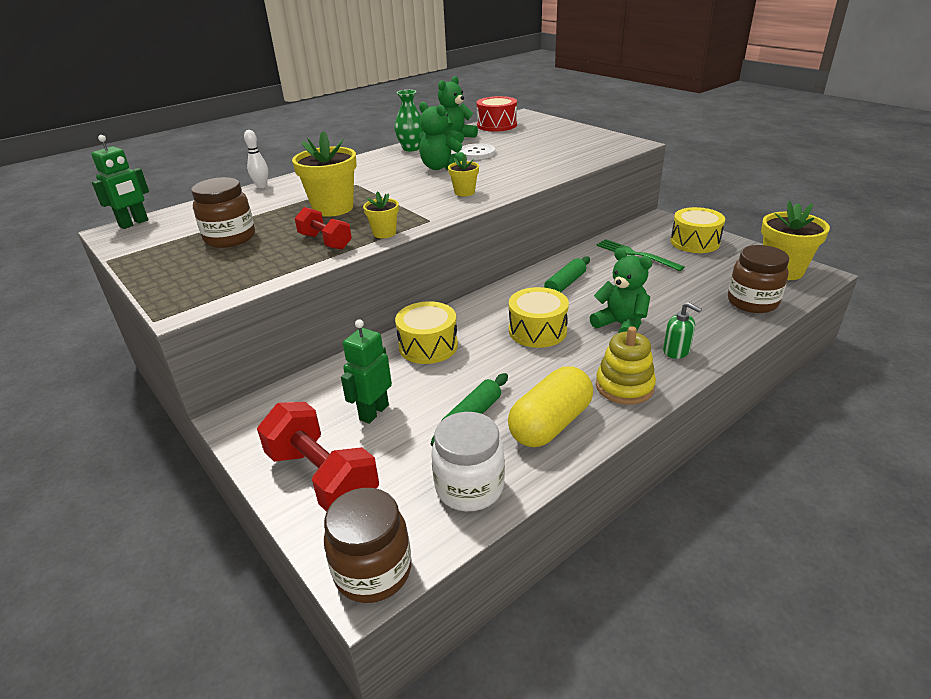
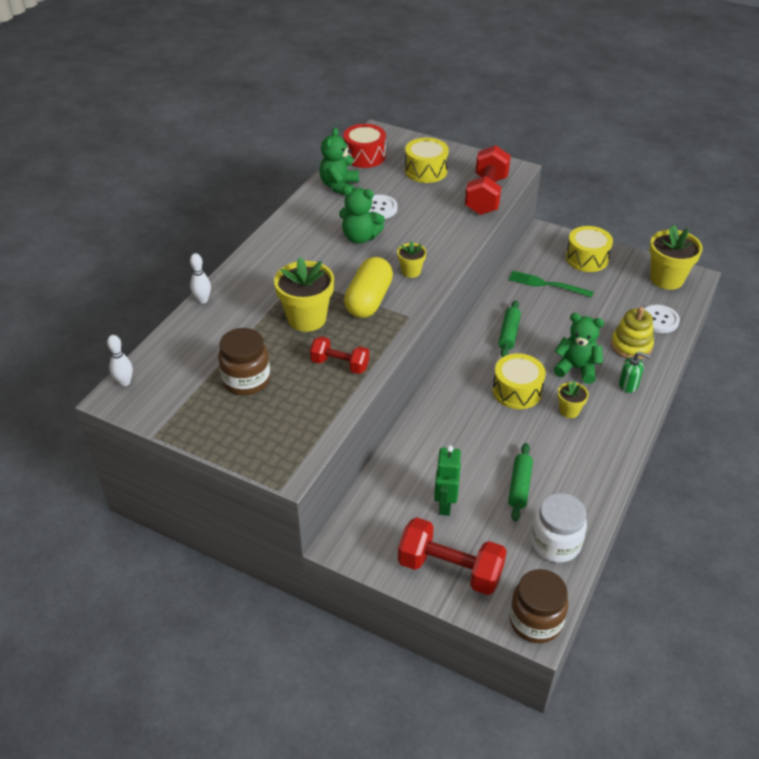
camera: 25 degrees left, 10 degrees up
(134, 223) = (124, 382): green robot -> white bowling pin
(384, 233) = (383, 342): yellow flower pot -> yellow flower pot (569, 410)
(411, 148) = (307, 211): green vase -> none
(428, 346) = (441, 430): yellow drum -> yellow drum (426, 170)
(550, 424) = (577, 476): yellow capsule -> yellow capsule (368, 300)
(589, 156) = (486, 195): none -> red dumbbell
(624, 386) = (609, 428): yellow stacking toy -> yellow stacking toy (631, 346)
(752, 302) = (659, 320): brown jar -> white button

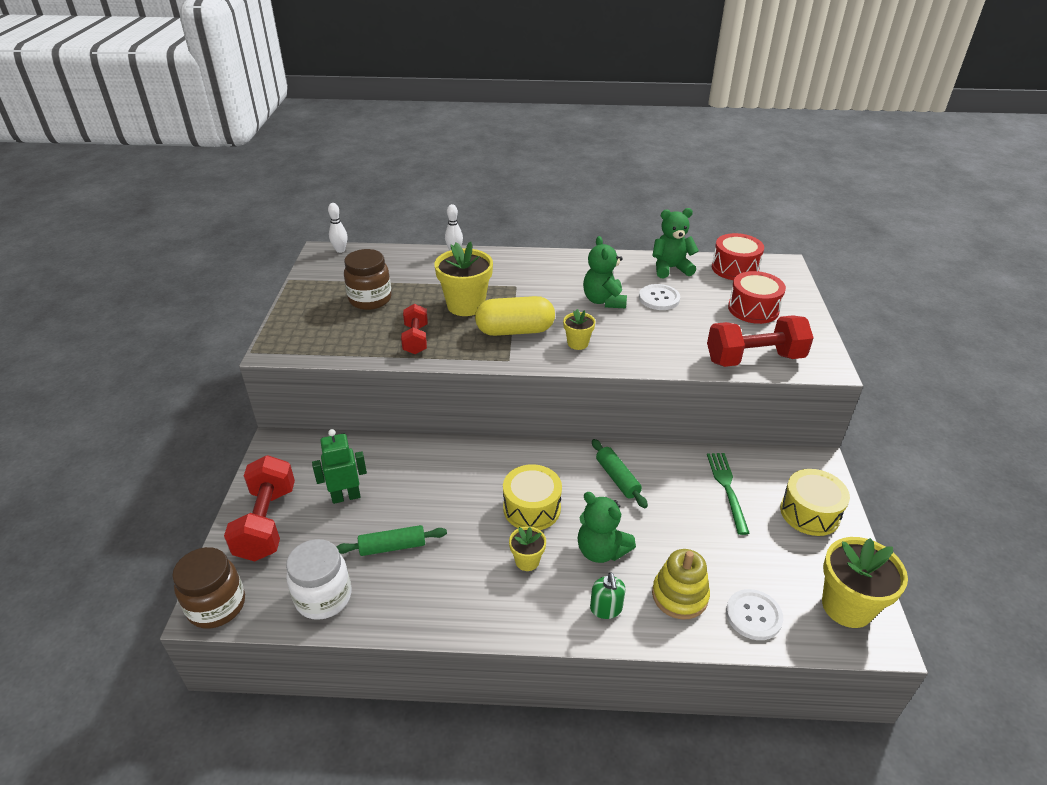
camera: 65 degrees right, 5 degrees down
(426, 170) = (753, 309): yellow drum -> red drum
(509, 334) = (617, 478): green rolling pin -> green rolling pin turned 75 degrees clockwise
(576, 368) = (601, 550): green teddy bear -> green teddy bear turned 135 degrees clockwise

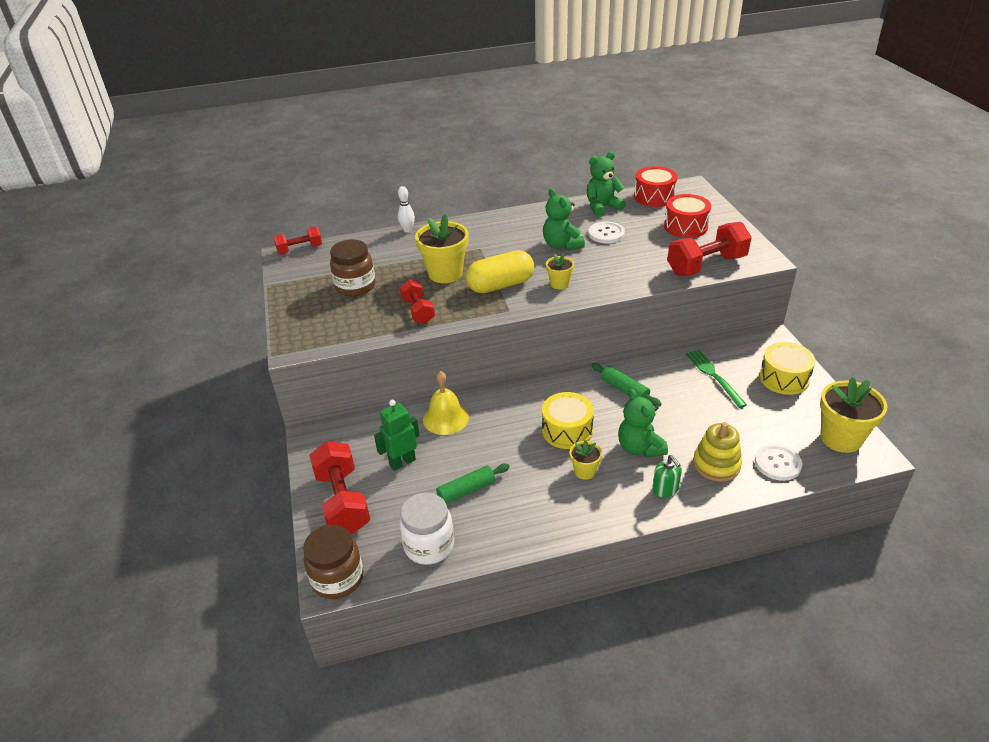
camera: 15 degrees left, 0 degrees up
(340, 250) = (300, 250): white bowling pin -> red dumbbell
(413, 460) = (445, 418): none -> yellow bell
(601, 550) = (639, 448): green teddy bear -> green teddy bear turned 45 degrees clockwise

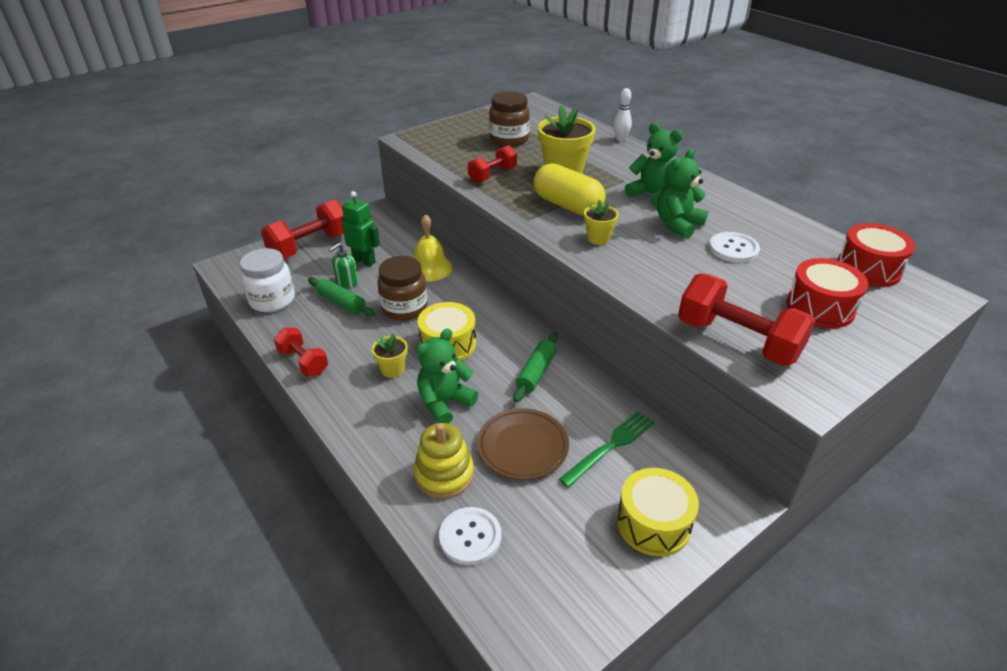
camera: 65 degrees right, 0 degrees up
(300, 250) = (544, 105): red dumbbell -> red dumbbell (303, 362)
(337, 579) = (230, 267): brown jar -> brown jar (404, 308)
(602, 207) = (792, 235): green teddy bear -> green teddy bear (652, 195)
(665, 489) = (387, 436): green soap dispenser -> green soap dispenser (347, 282)
(701, 417) = (522, 447): none -> brown plate
(841, 438) = (555, 610): yellow flower pot -> none

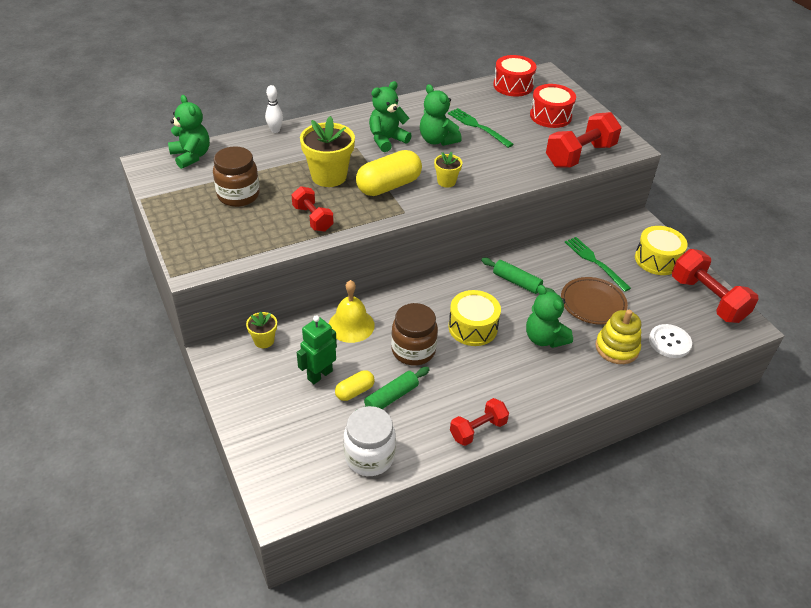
camera: 80 degrees left, 5 degrees up
(310, 246) = (270, 421): red dumbbell -> red dumbbell (707, 299)
(347, 282) = (354, 391): green soap dispenser -> yellow capsule
(392, 369) = (499, 366): yellow flower pot -> yellow flower pot (264, 340)
(552, 113) = (191, 156): none -> green teddy bear
(733, 249) = (477, 126): white button -> green fork

